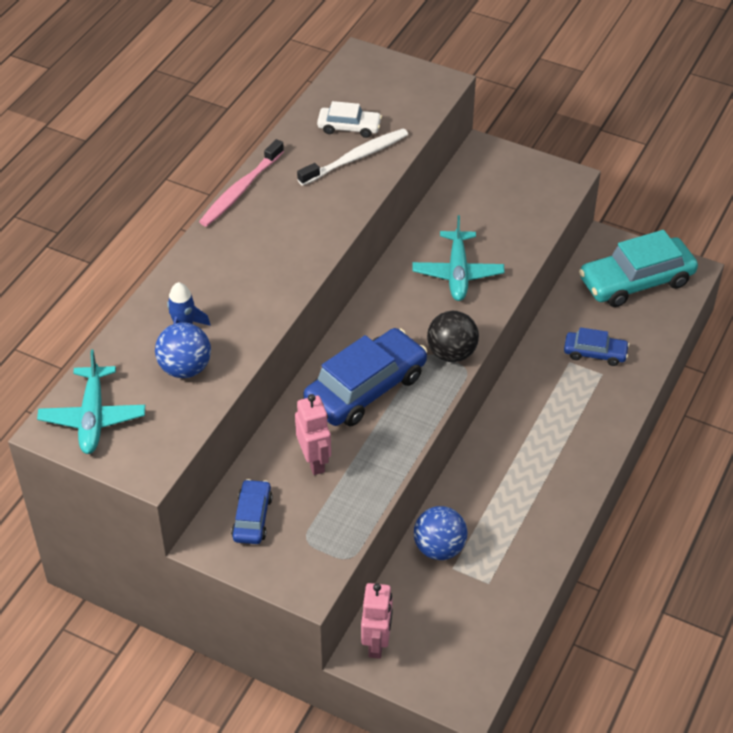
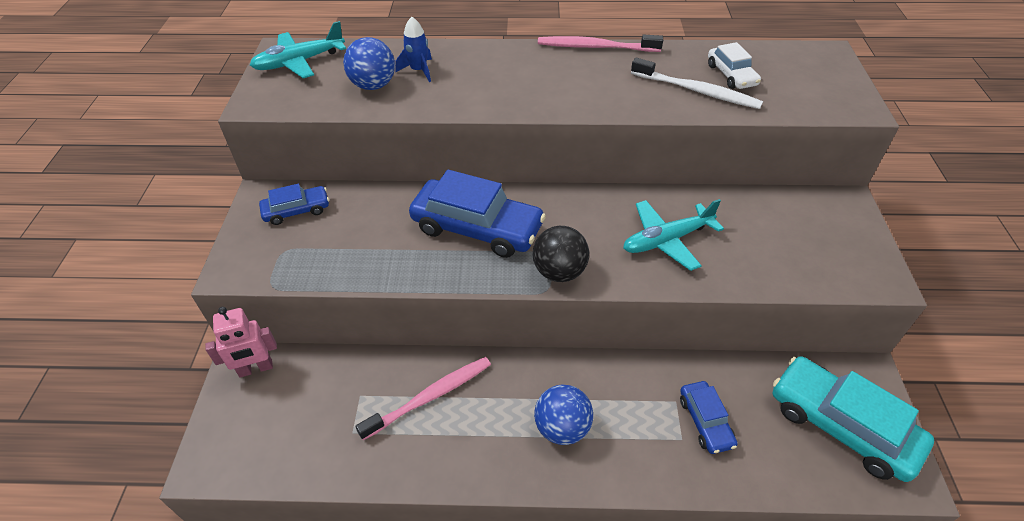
camera: 65 degrees right, 0 degrees up
(314, 461) = (374, 225): pink robot -> none
(439, 548) = (379, 376): blue ball -> blue ball (562, 428)
(481, 517) = (430, 397): none -> pink toothbrush

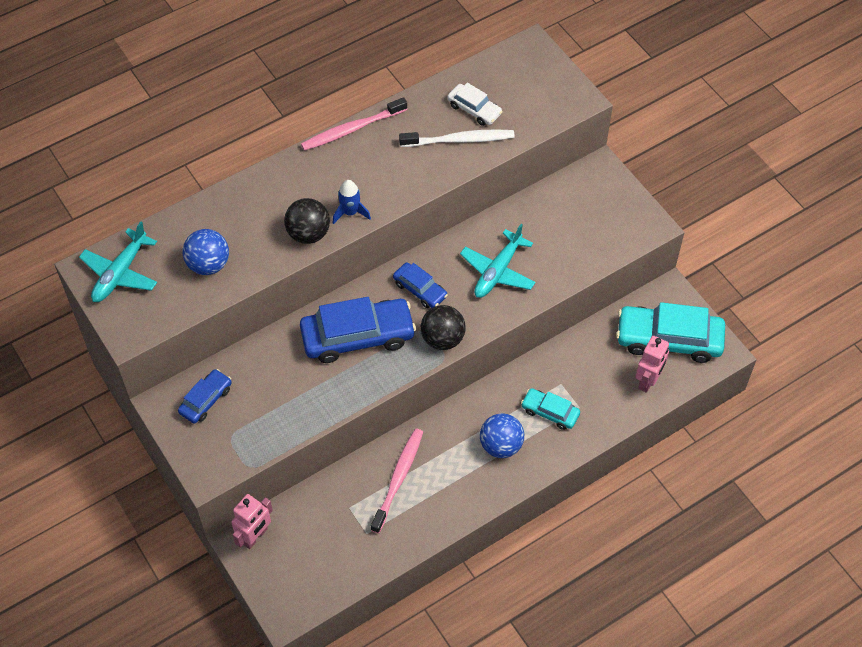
camera: 35 degrees left, 10 degrees up
(419, 70) = (231, 230): blue rocket -> blue rocket (350, 212)
(482, 100) = (308, 234): none -> black ball
(643, 424) = (550, 412): none -> turquoise car
(705, 421) = (587, 386): blue car -> blue car (420, 290)
(788, 458) = (648, 381): none -> pink robot

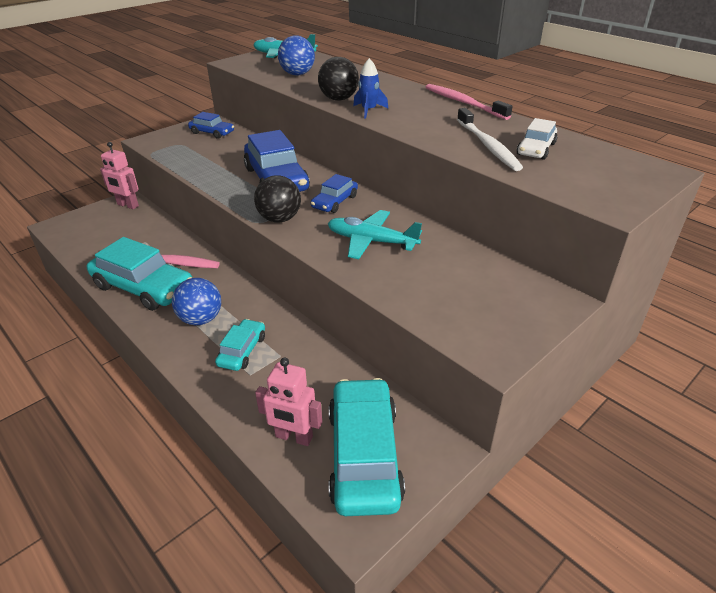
camera: 80 degrees right, 20 degrees down
(439, 500) = (143, 287): none -> turquoise car

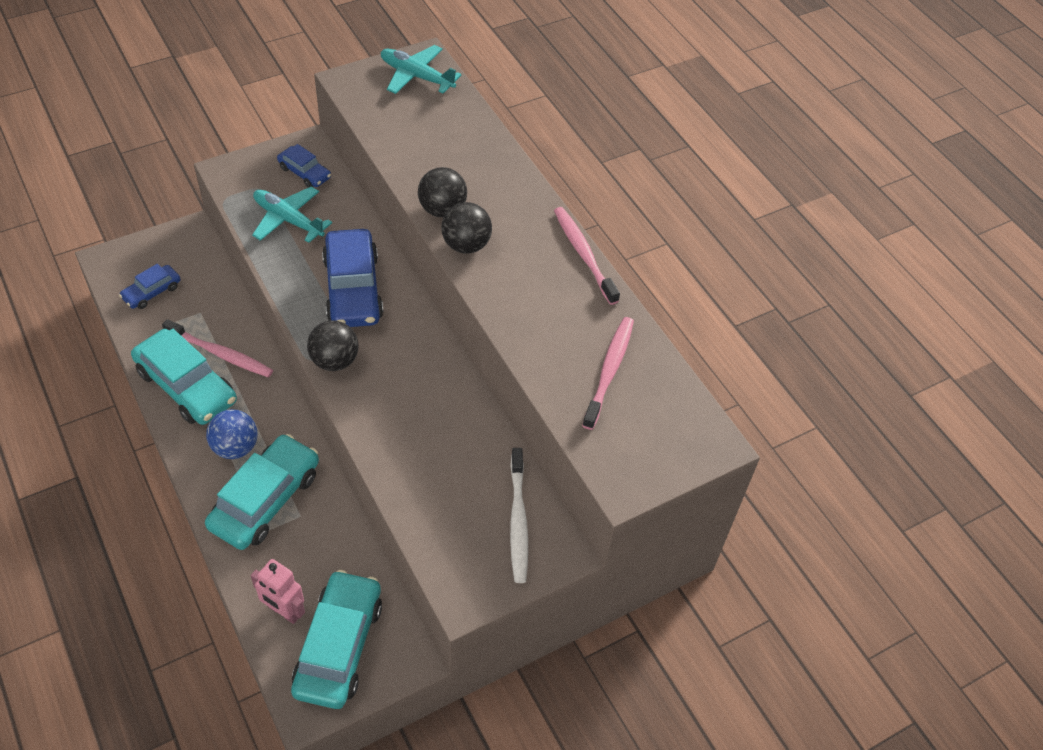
camera: 10 degrees right, 15 degrees up
(128, 205) = (192, 242): pink robot -> none
(242, 351) = (265, 500): turquoise car -> turquoise car, size x1.90
(297, 74) = (416, 134): blue ball -> none
(334, 202) = (403, 346): blue car -> blue car (152, 292)
(369, 110) = (466, 245): blue rocket -> black ball
(371, 241) = (416, 421): turquoise plane -> turquoise plane (288, 220)
(488, 146) = (561, 351): white toothbrush -> white toothbrush (518, 521)
(536, 149) = (609, 371): white car -> pink toothbrush

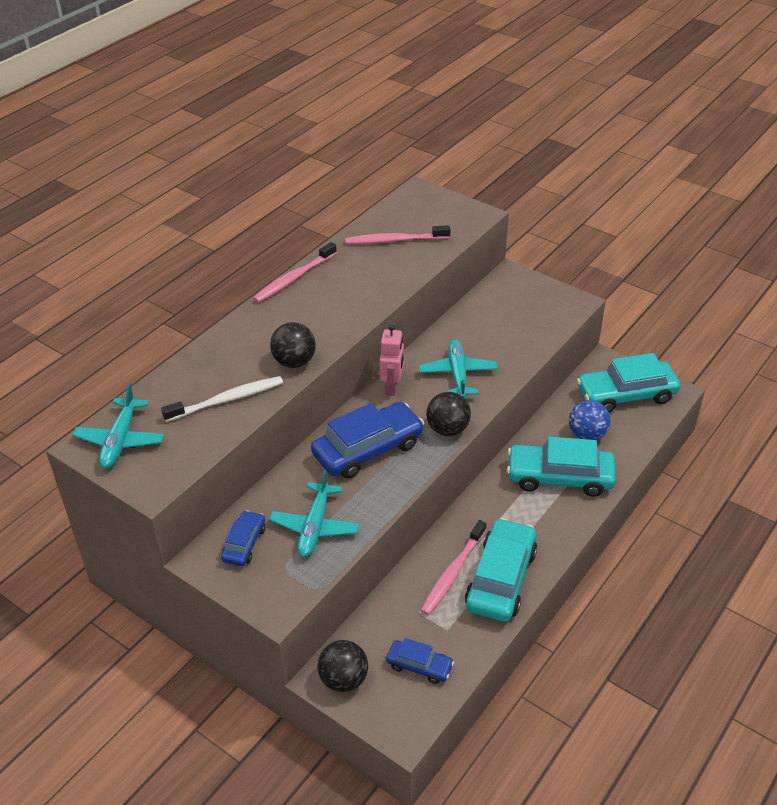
camera: 110 degrees left, 10 degrees down
(221, 354) = (453, 573): pink toothbrush -> pink toothbrush turned 150 degrees counterclockwise
(235, 447) = (532, 516): blue ball -> blue ball (587, 435)
(284, 611) = (628, 429): pink robot -> pink robot (392, 387)
(410, 407) = (458, 374): none -> turquoise plane
(466, 245) = (325, 336): black ball -> black ball (343, 679)
(518, 521) = (504, 297): white toothbrush -> white toothbrush (227, 400)

